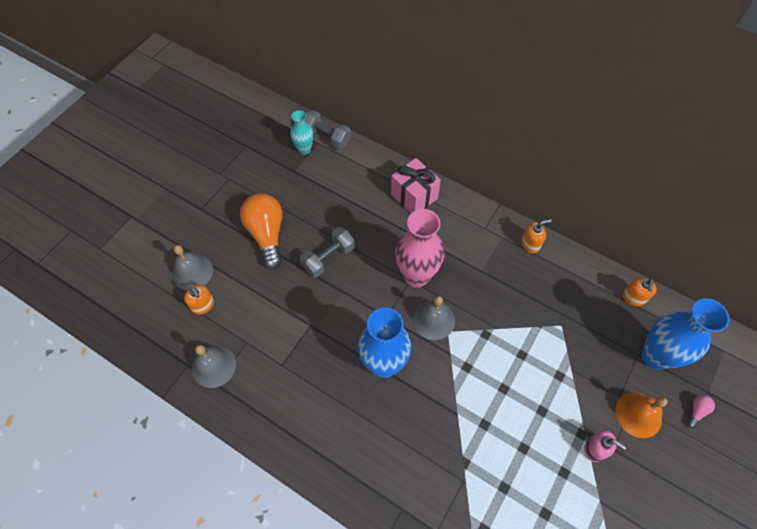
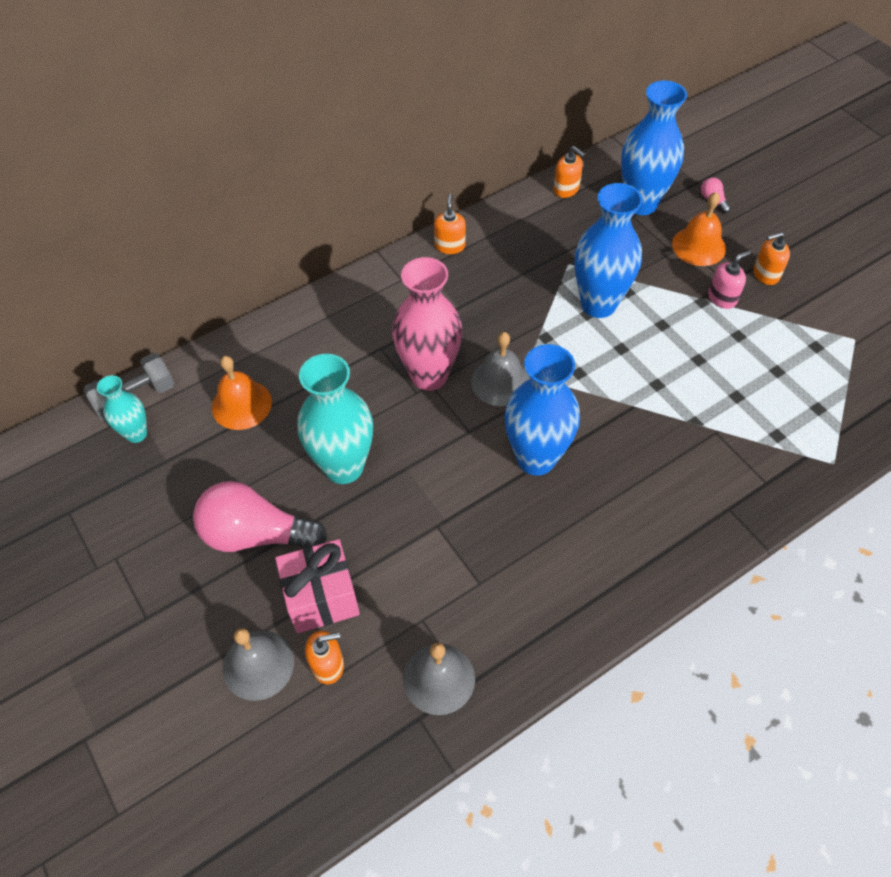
camera: 65 degrees left, 5 degrees down
(267, 234) = (255, 534): orange light bulb -> pink light bulb
(328, 258) = (344, 467): grey dumbbell -> turquoise vase
(346, 188) = (241, 404): none -> orange bell
(414, 196) = (308, 333): pink gift -> pink gift (322, 598)
(535, 359) = (598, 304): none -> blue vase
(641, 478) = (765, 274): none -> orange soap dispenser

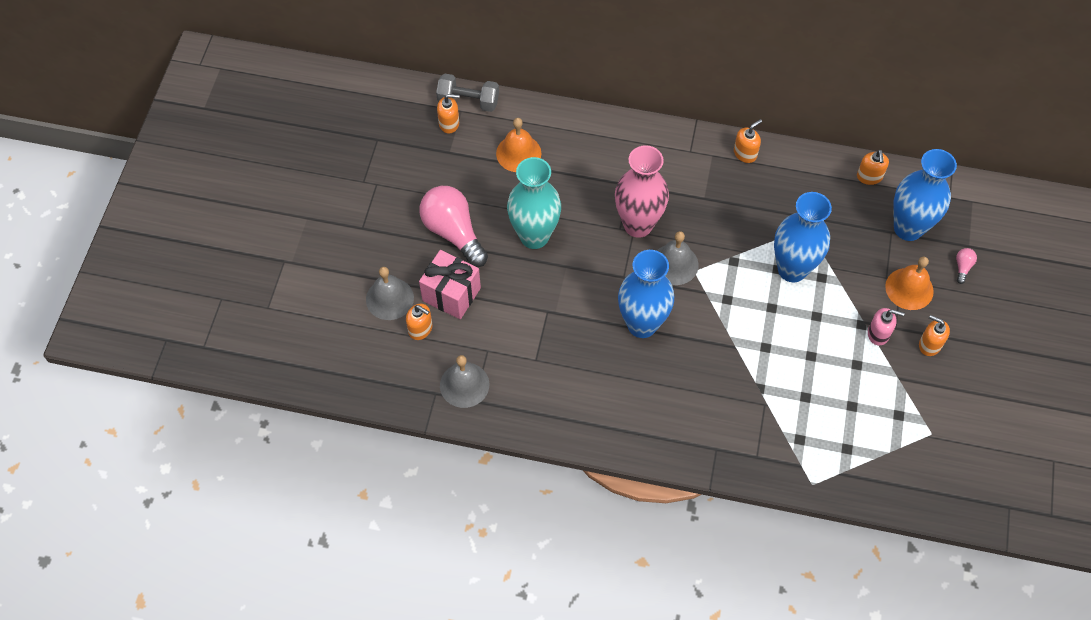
camera: 45 degrees right, 5 degrees up
(136, 434) = (449, 123): turquoise vase -> orange soap dispenser

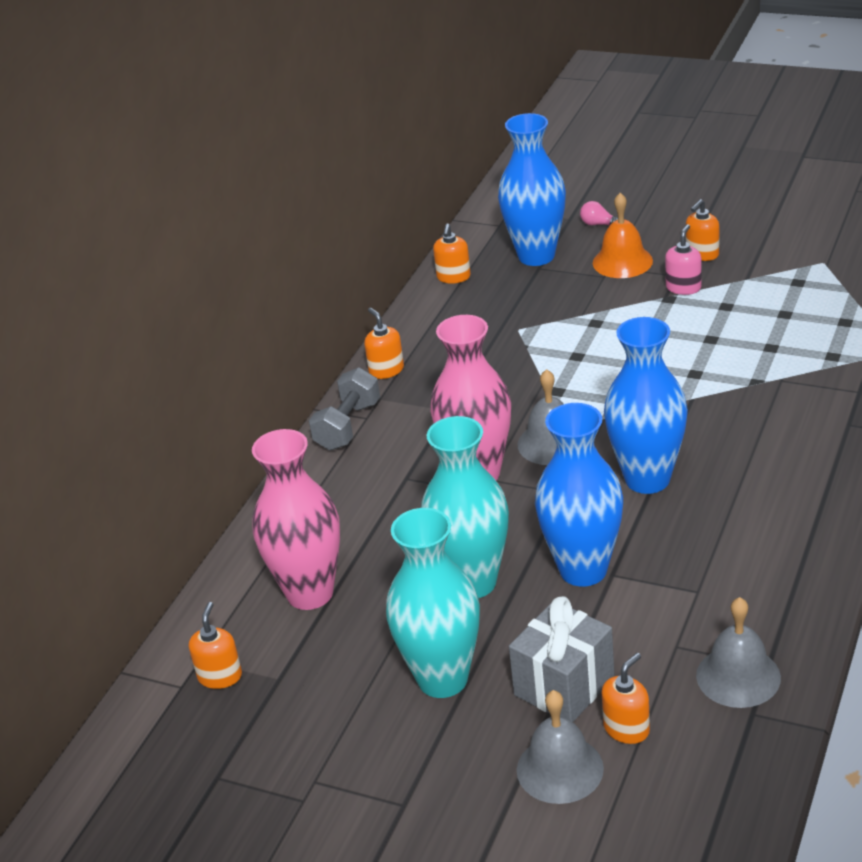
camera: 75 degrees left, 25 degrees down
(451, 294) = (564, 686): pink gift -> grey gift
(453, 232) = (442, 679): pink light bulb -> turquoise vase
(468, 101) = (184, 650): grey dumbbell -> grey dumbbell (348, 426)
(518, 153) = (310, 593): orange bell -> pink vase
(792, 269) = (579, 344): blue vase -> blue vase (583, 570)
(869, 177) = (453, 277): orange soap dispenser -> orange soap dispenser turned 90 degrees clockwise

